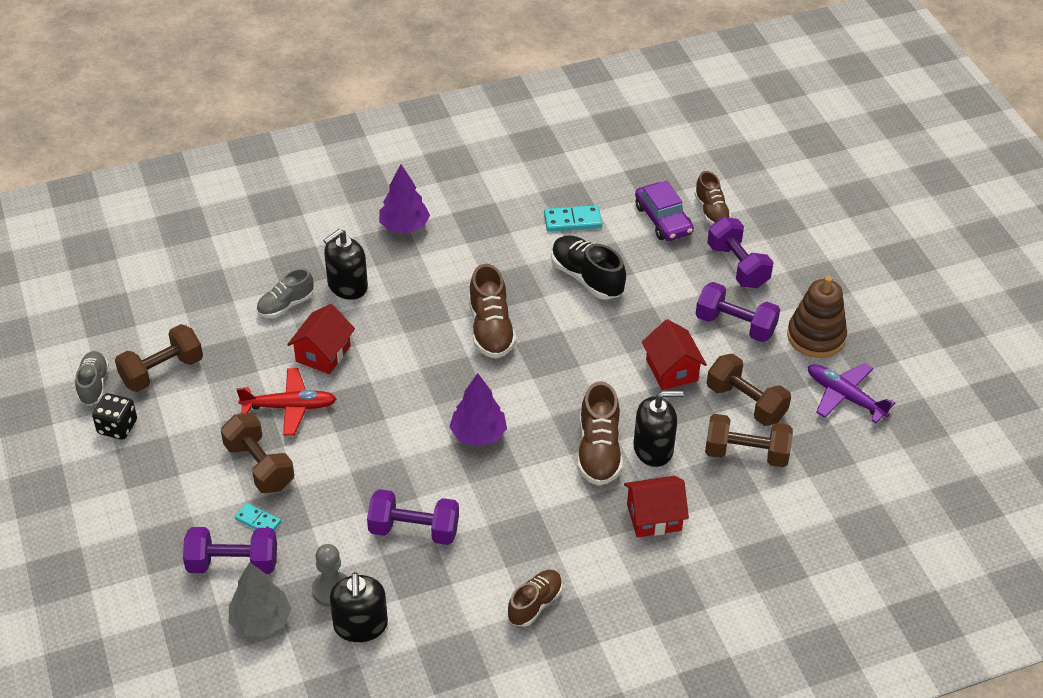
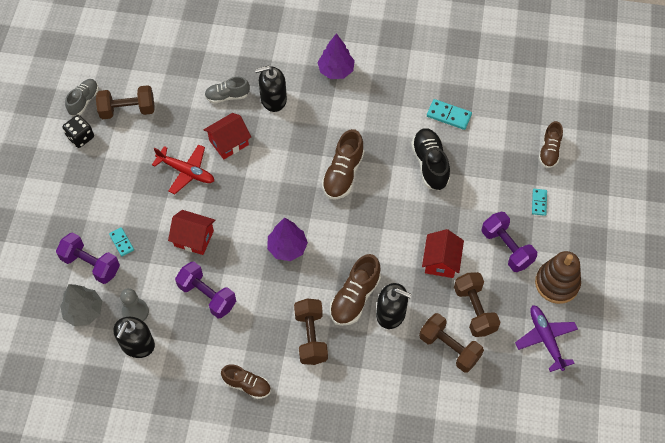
camera: 30 degrees right, 15 degrees up
(259, 466) = (144, 205): brown dumbbell -> brown dumbbell (311, 337)
(535, 604) = (247, 385): brown shoe -> brown shoe turned 45 degrees clockwise
(654, 517) = (359, 363): red house -> red house (194, 238)
(663, 219) = (511, 142): purple car -> none
(737, 266) = (539, 202): purple dumbbell -> turquoise domino

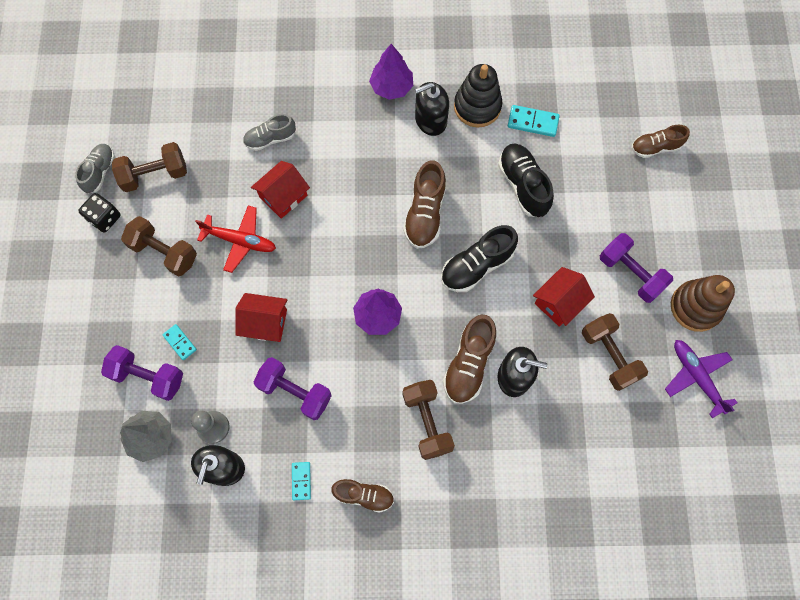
camera: 10 degrees left, 10 degrees up
(273, 99) = (325, 134): black soap dispenser -> black soap dispenser (430, 120)
(377, 222) = (476, 266): none -> black shoe
(404, 96) = (477, 107): none -> black stacking toy
(441, 261) = (559, 302): red house -> red house turned 45 degrees clockwise
(449, 348) = (589, 407): brown dumbbell -> brown dumbbell (164, 252)
(539, 202) = (656, 212): turquoise domino -> turquoise domino (301, 481)
(549, 151) = (655, 147): brown shoe -> brown shoe turned 75 degrees clockwise

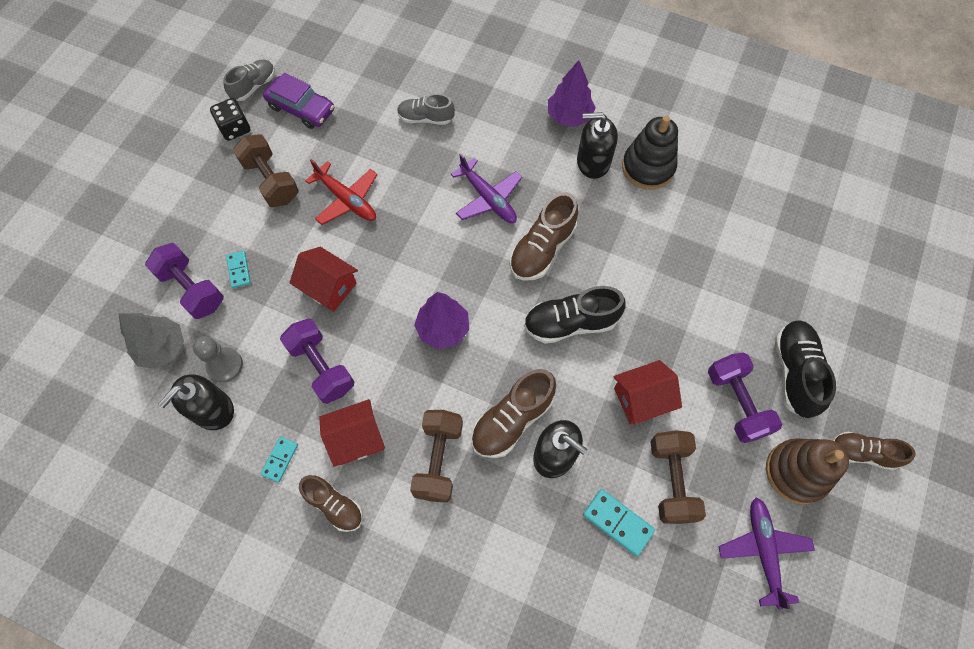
camera: 25 degrees right, 5 degrees down
(155, 175) = (301, 108): brown dumbbell -> purple car
(283, 196) = (410, 175): red house -> red house (356, 438)
(359, 188) = (488, 198): none -> purple plane
(523, 185) = (659, 263): black shoe -> black shoe (794, 372)
(533, 122) = (700, 205): turquoise domino -> turquoise domino (618, 522)
(655, 147) = (825, 283): brown shoe -> brown shoe (862, 453)

